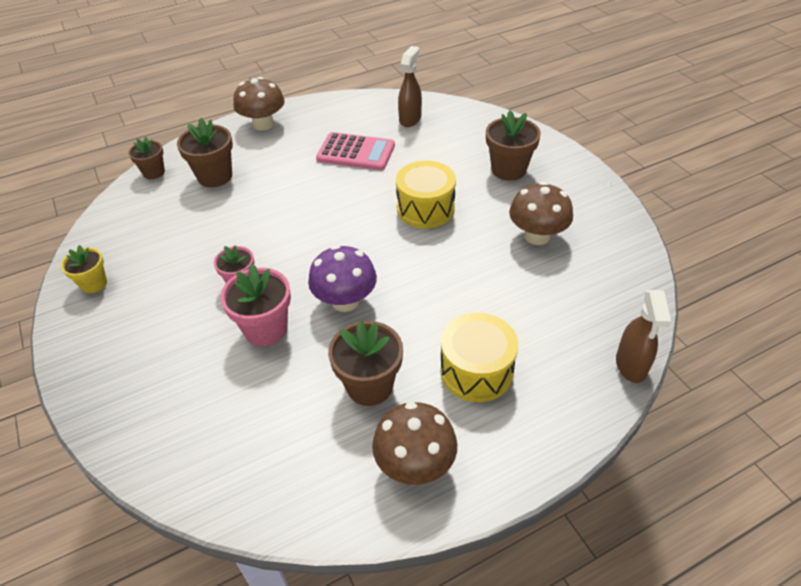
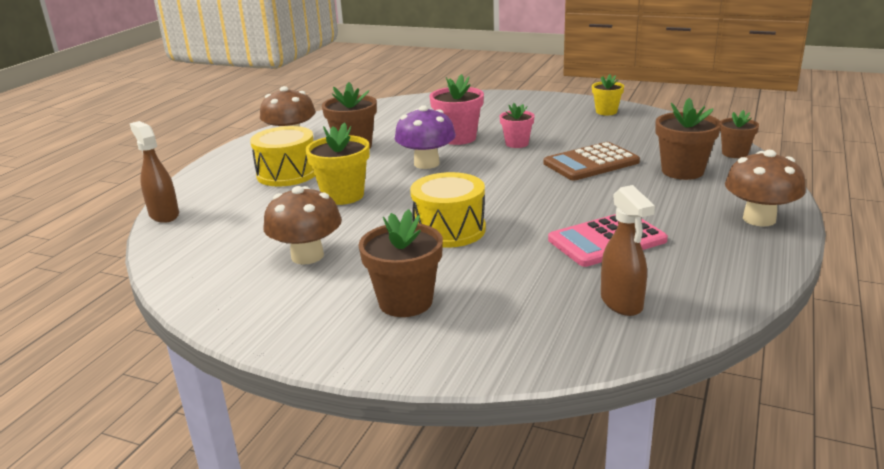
camera: 140 degrees right, 20 degrees down
(242, 220) = (591, 163): none -> brown calculator
(457, 295) = (343, 195): none -> yellow flower pot

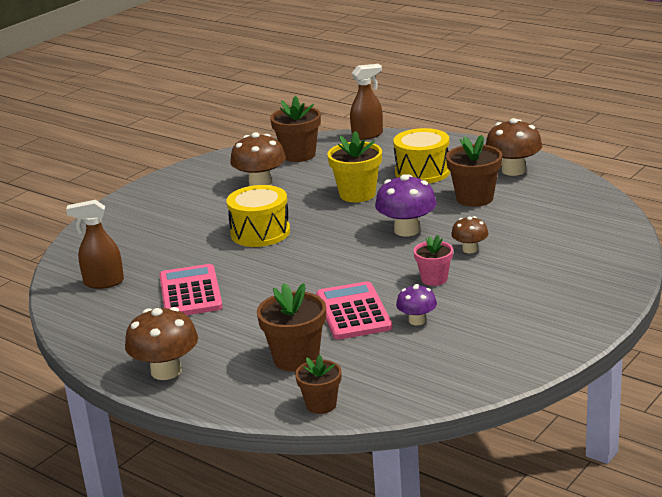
camera: 105 degrees right, 0 degrees up
(405, 302) = (171, 213): brown flower pot -> brown flower pot (299, 155)
(458, 138) = (470, 249): pink flower pot -> brown mushroom
(588, 141) = (417, 320): none -> purple mushroom
(591, 163) = (353, 312): brown calculator -> pink calculator
(606, 112) = (515, 350): yellow flower pot -> none

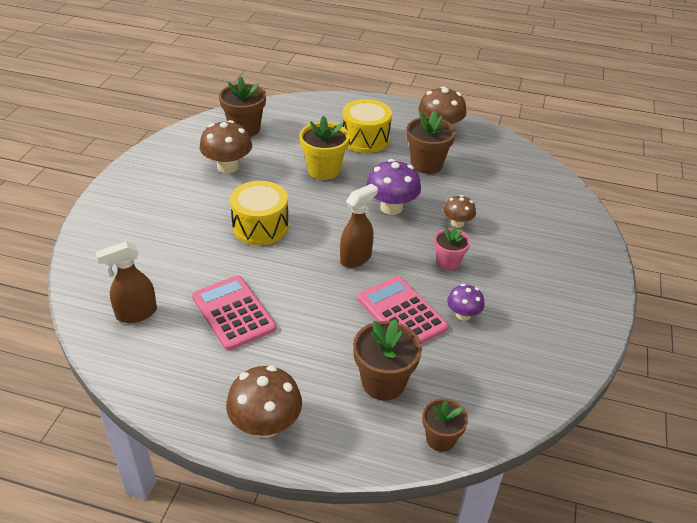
camera: 25 degrees left, 15 degrees up
(367, 135) = (294, 101): brown spray bottle -> brown spray bottle (356, 258)

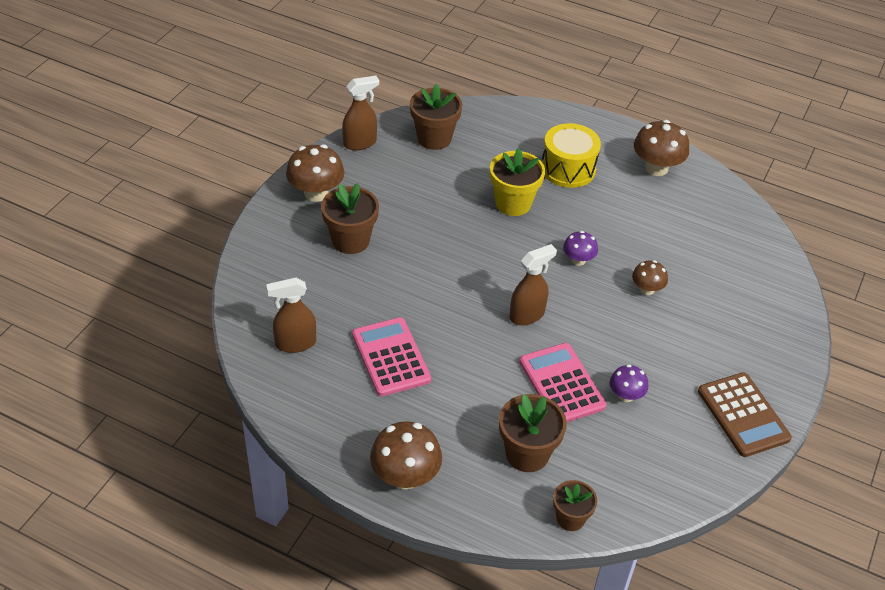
camera: 10 degrees right, 5 degrees up
(179, 139) = (360, 143): none -> brown spray bottle
(227, 166) = (408, 185): brown mushroom -> brown mushroom (316, 193)
(260, 226) = (433, 263): yellow drum -> none
(391, 207) = (578, 260): purple mushroom -> purple mushroom, size x0.58
(426, 164) = (630, 211): brown flower pot -> brown flower pot (350, 240)
(448, 262) = (625, 334): pink flower pot -> none
(573, 316) = (743, 415): none -> brown calculator

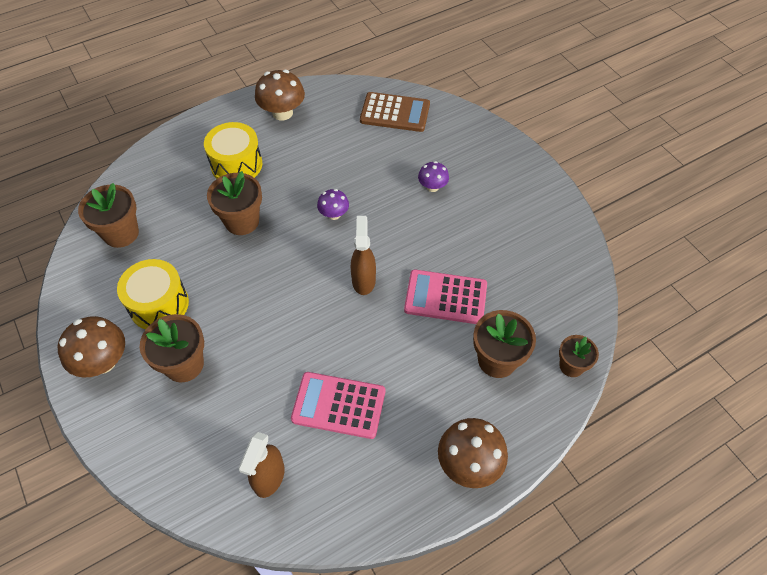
camera: 55 degrees left, 10 degrees up
(360, 143) = (74, 291): brown spray bottle -> none
(390, 197) = (159, 304): none -> yellow drum
(513, 203) = (242, 221): yellow flower pot -> brown flower pot
(626, 395) = (481, 263): purple mushroom -> purple mushroom (432, 187)
(647, 289) = (393, 190): brown mushroom -> none
(743, 415) = (540, 205): brown calculator -> brown calculator (395, 113)

